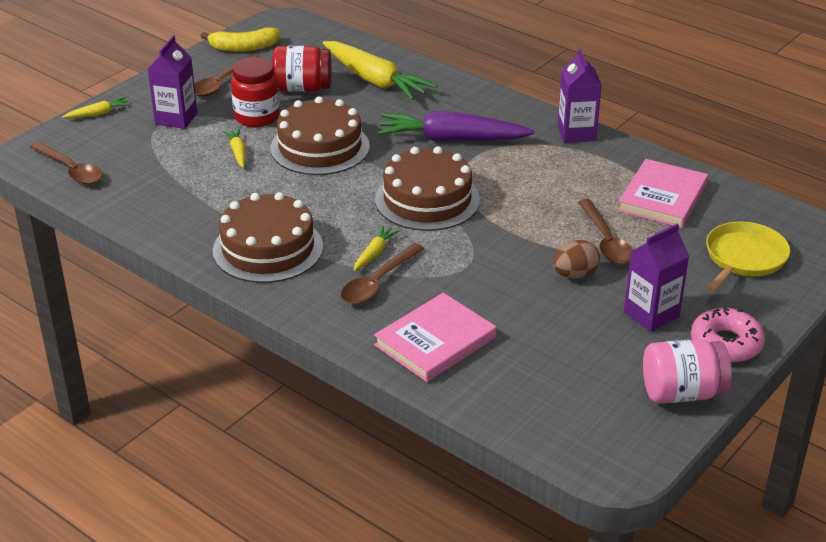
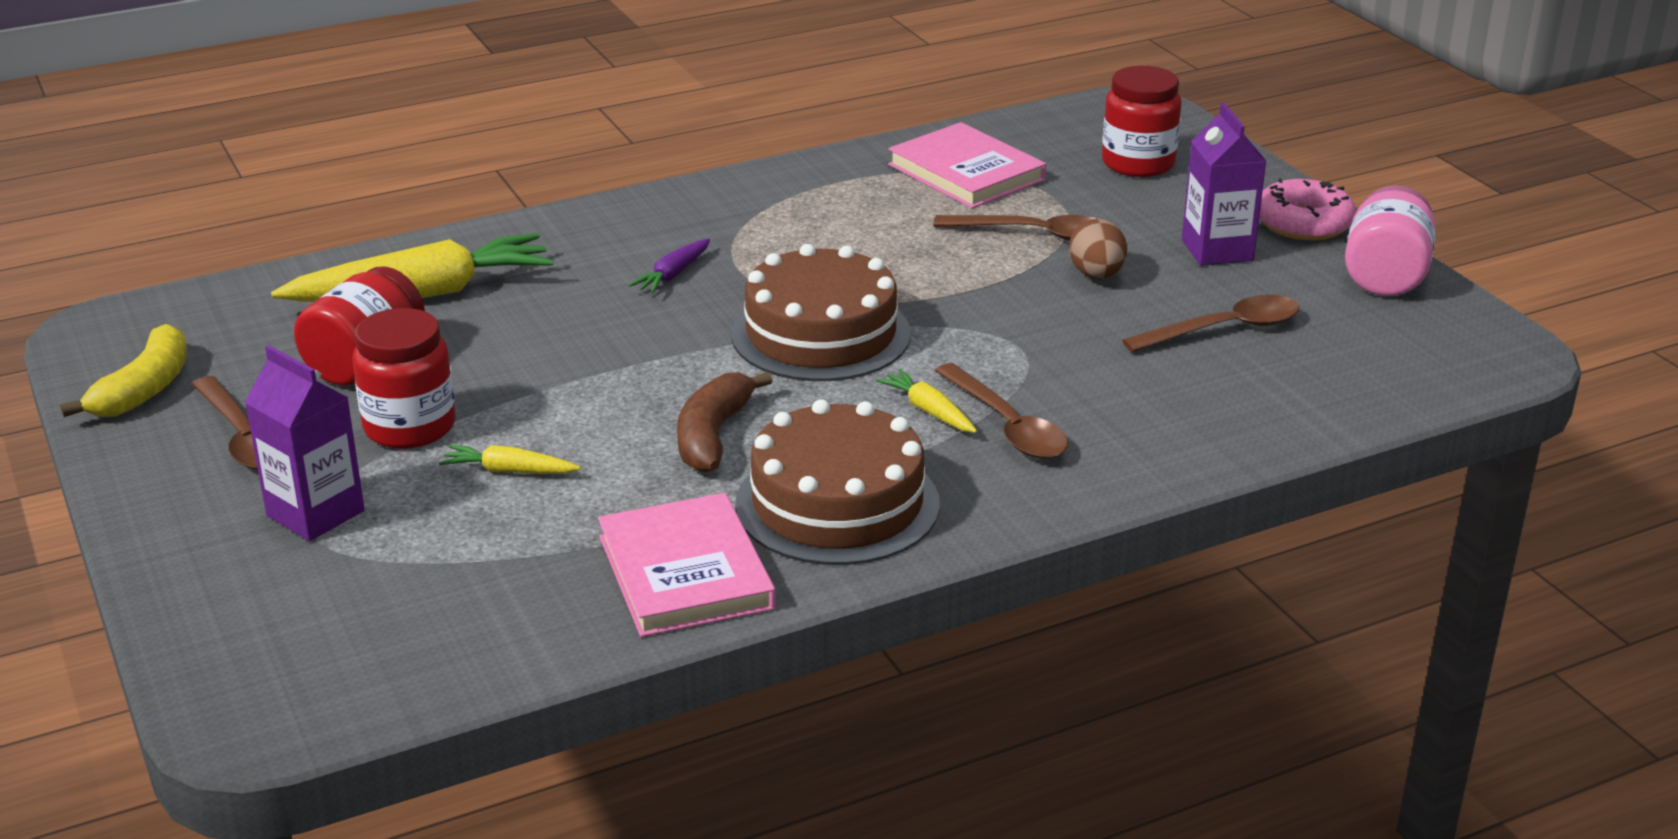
camera: 65 degrees left, 5 degrees down
(71, 170) = (369, 676): brown spoon -> brown spoon (1224, 329)
(98, 114) = (187, 603): yellow carrot -> none
(305, 196) = (713, 435): none -> brown banana
(320, 147) = (577, 389): brown cake -> none
(435, 341) = (1183, 414): pink book -> pink book (685, 572)
(451, 139) = (672, 275): purple carrot -> purple carrot, size x0.45
(576, 133) = (754, 183): purple carton -> none
(743, 258) = (1138, 163): yellow pan -> red jar

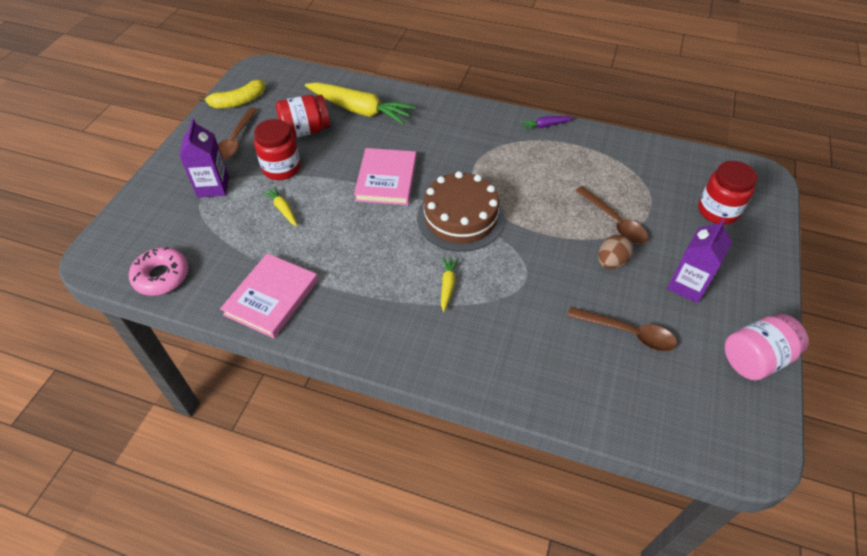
camera: 45 degrees right, 20 degrees up
(672, 275) = (447, 153): purple carrot -> purple carrot (545, 126)
(713, 435) = (361, 240): brown banana -> none
(837, 504) = (357, 306): brown cake -> none
(966, 172) = (630, 169): pink book -> pink book (386, 179)
(1006, 425) = (466, 316): brown spoon -> none
(1303, 223) = (755, 298): pink donut -> pink donut (161, 276)

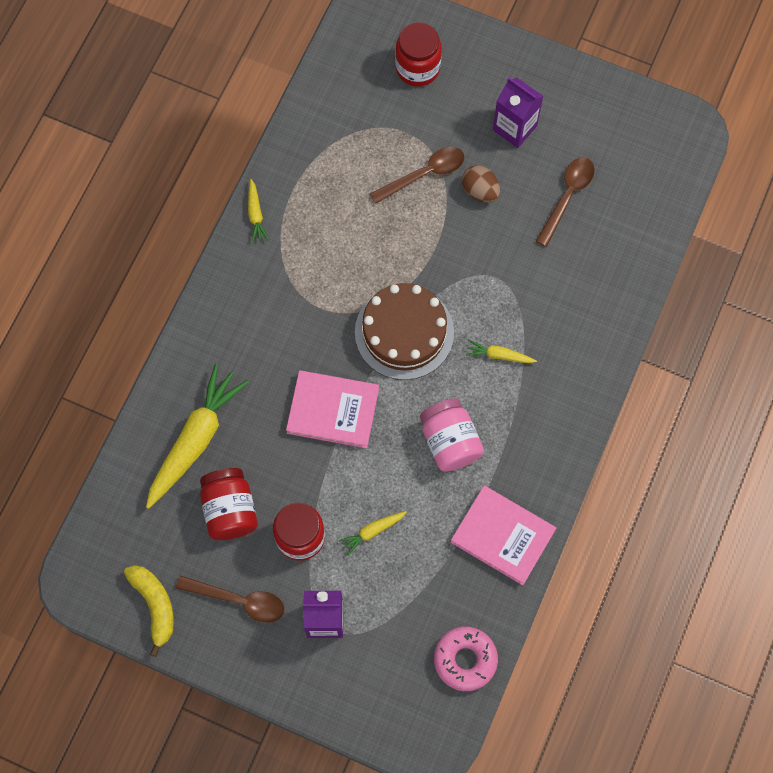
camera: 85 degrees left, 20 degrees up
(545, 126) = (255, 214): purple carrot -> yellow carrot
(755, 358) = (600, 97): pink jar -> pink jar (450, 442)

